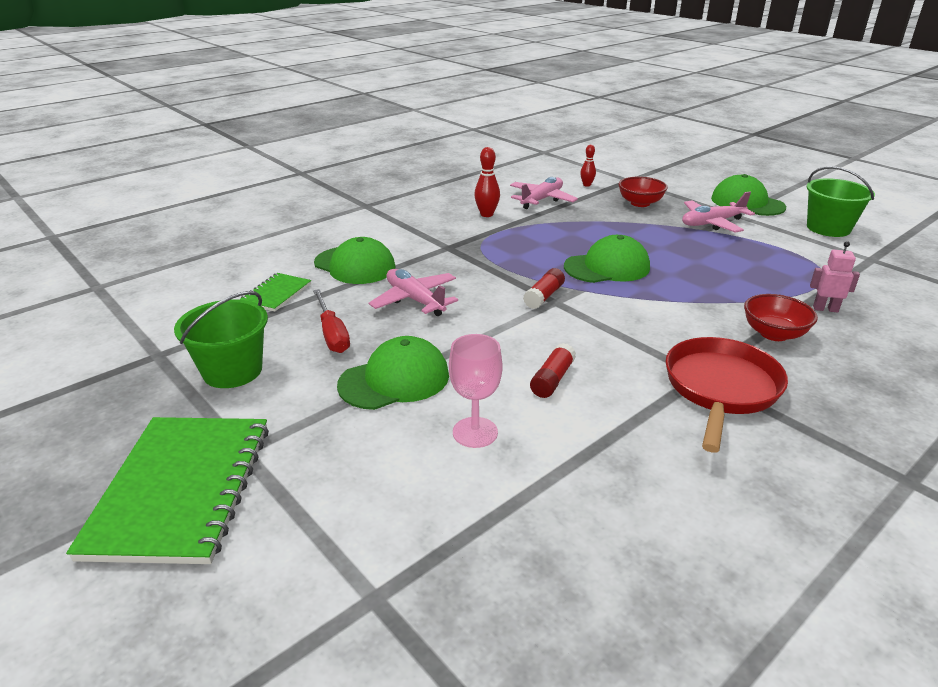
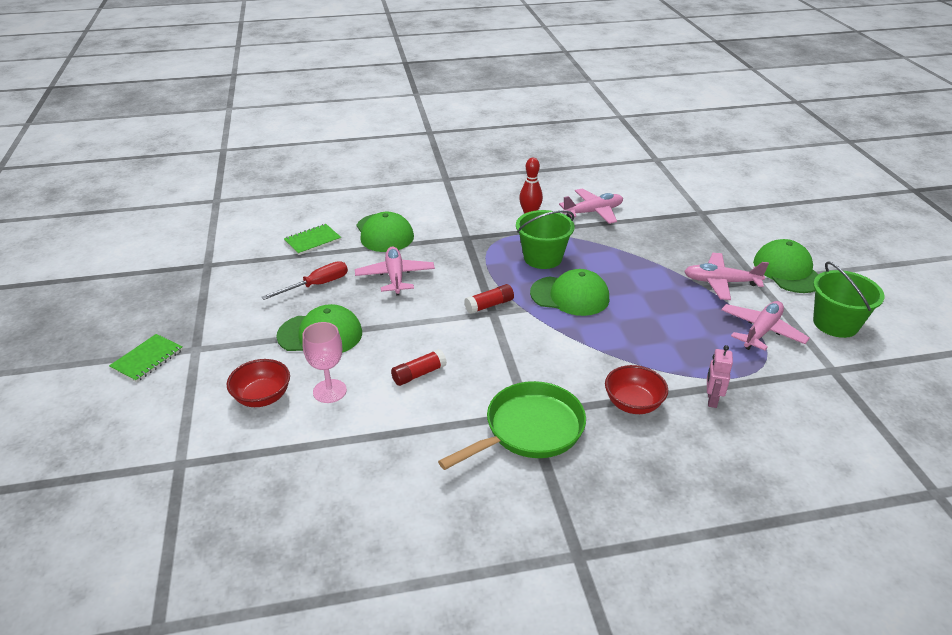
camera: 30 degrees right, 5 degrees up
(181, 489) = (147, 359): green notebook -> green notebook, size x0.49
(232, 371) = (236, 292): green bucket -> green bucket (542, 258)
(332, 334) = (316, 285): red screwdriver -> red screwdriver turned 135 degrees counterclockwise
(587, 185) = (652, 207): red bowling pin -> none
(640, 203) = (678, 241): red bowl -> red bowl (262, 397)
(720, 389) = (529, 430): red pan -> green pan
(788, 248) = (761, 331): none -> pink plane
(825, 309) = (711, 400): pink robot -> pink robot turned 120 degrees counterclockwise

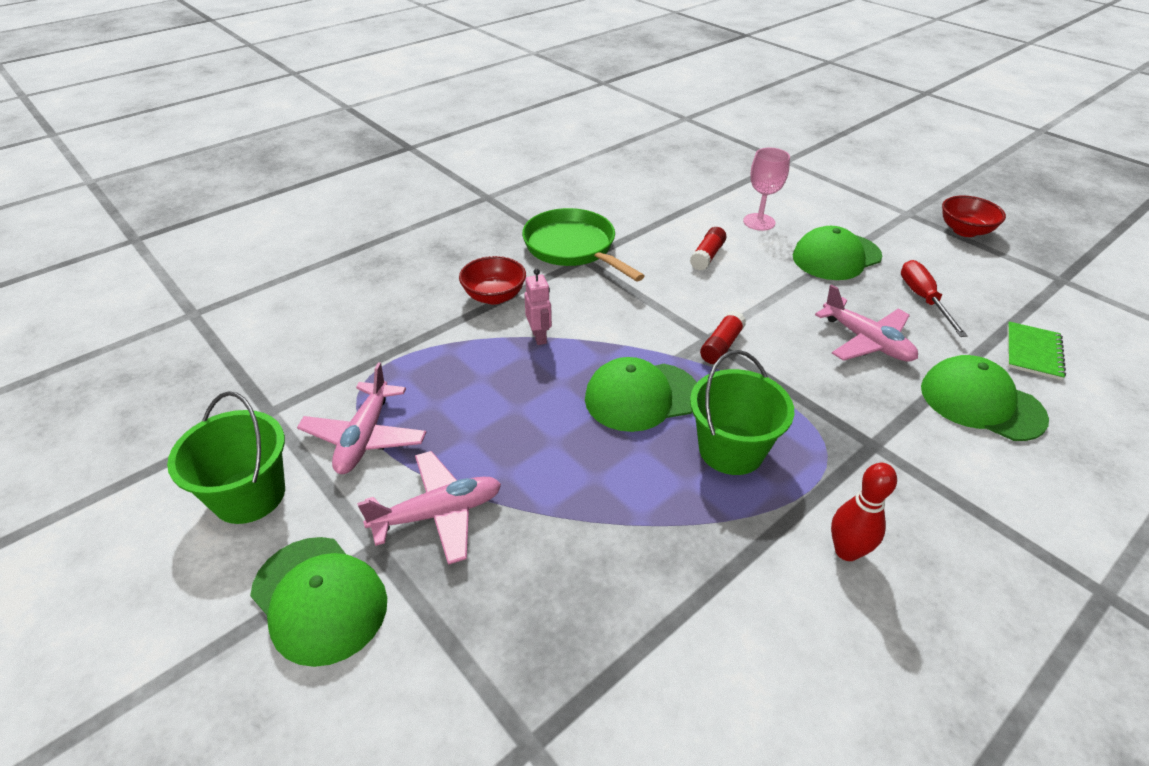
camera: 150 degrees right, 5 degrees up
(147, 359) = (925, 196): green notebook -> none
(262, 397) = (799, 203): red bowl -> red bowl (964, 231)
(316, 285) = (923, 299): red screwdriver -> red screwdriver turned 150 degrees clockwise
(529, 430) = (573, 248): green pan -> green pan turned 120 degrees clockwise
(593, 212) = (749, 619): pink plane -> none
(711, 400) = (416, 326): pink robot -> pink robot (539, 337)

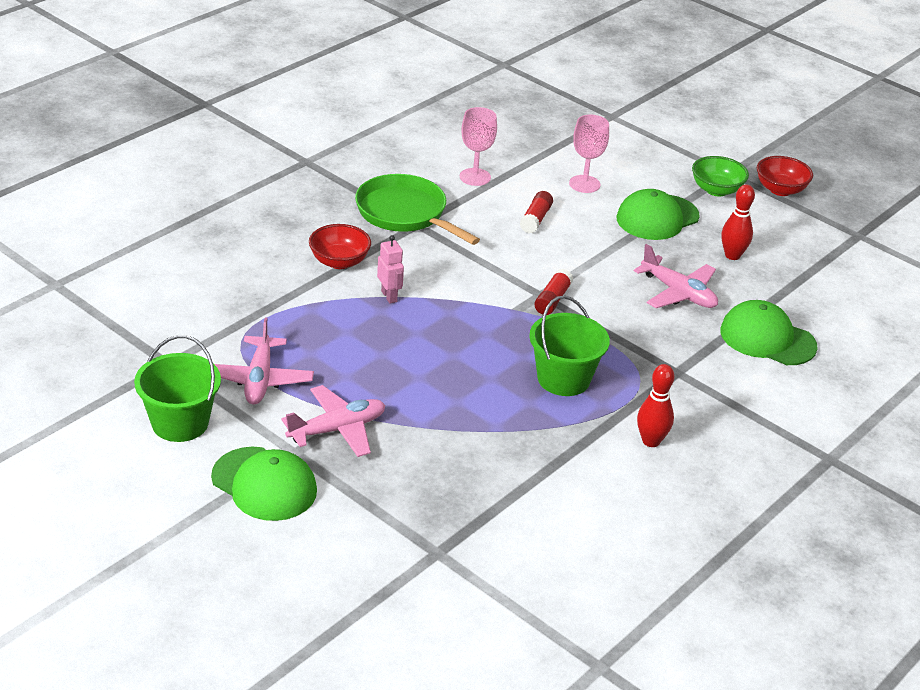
camera: 10 degrees left, 5 degrees down
(641, 396) = (486, 342): green cap -> none
(648, 214) = (475, 177): none -> pink goblet
(896, 230) = (716, 190): none -> green bowl
(923, 299) = (732, 255): red screwdriver -> red bowling pin
(1033, 352) = (818, 298): green notebook -> none

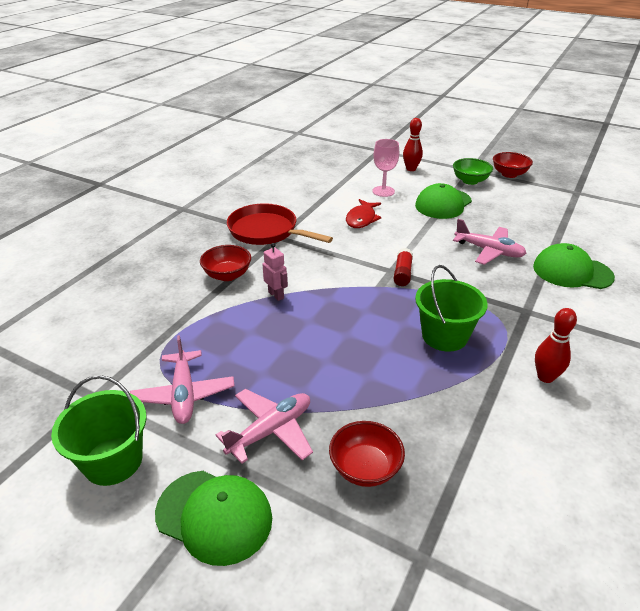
camera: 10 degrees left, 0 degrees up
(405, 214) = (267, 231): green pan -> red pan
(417, 478) = (365, 468): none -> red bowl
(475, 177) = (307, 199): pink goblet -> none
(535, 219) = (362, 219): red glue stick -> red fish
(732, 255) = (508, 219): red bowling pin -> red bowling pin (411, 169)

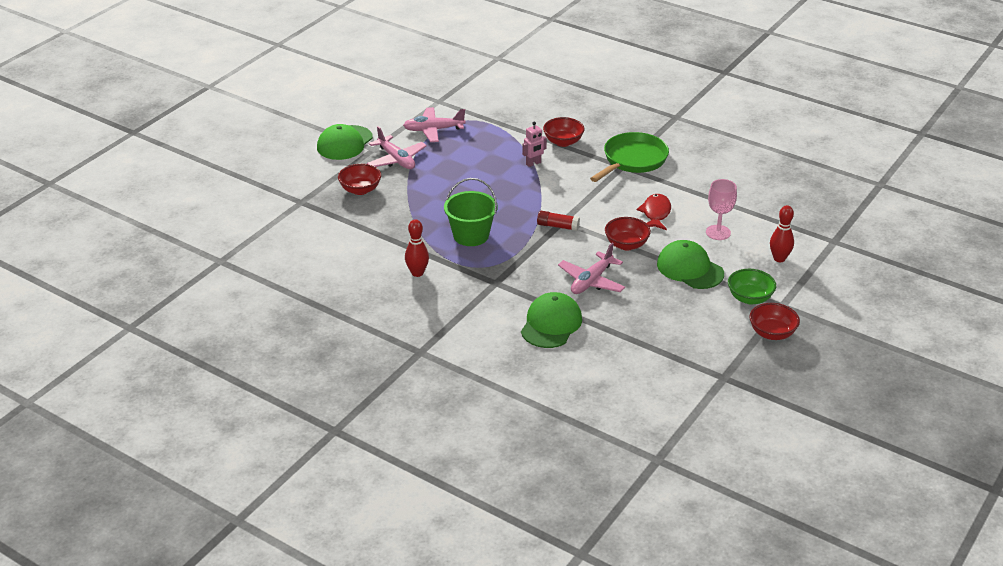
camera: 95 degrees right, 0 degrees up
(113, 461) = (388, 112): green bucket -> none
(267, 231) = (632, 160): red pan -> green pan
(362, 219) = (655, 213): red fish -> red fish turned 75 degrees clockwise
(420, 233) = (626, 245): none -> red bowl

